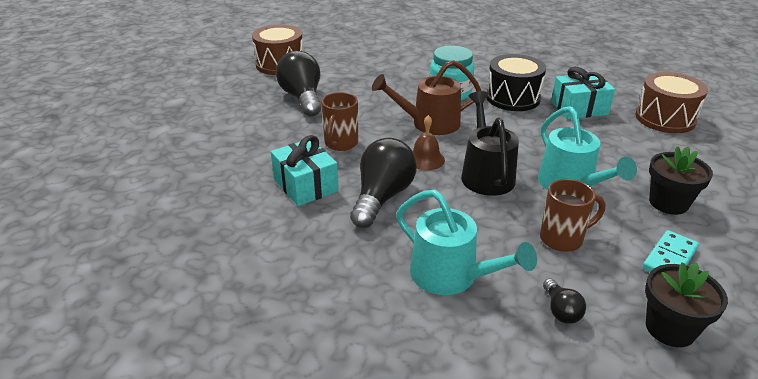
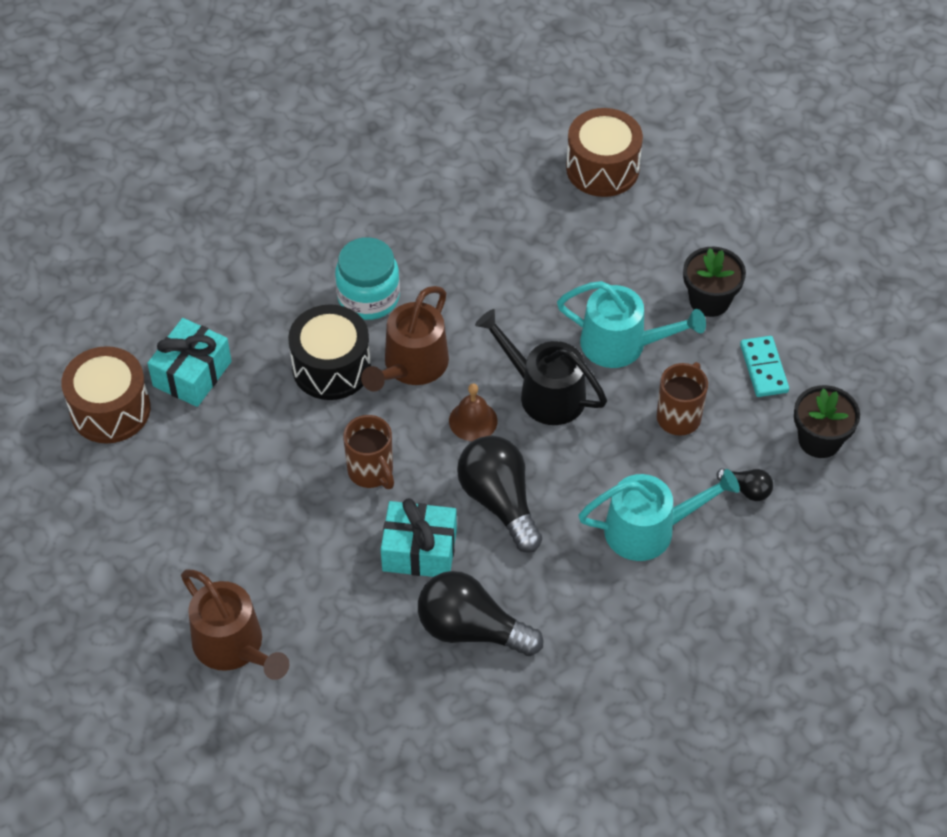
camera: 50 degrees left, 20 degrees up
(164, 156) = (234, 646): none -> brown watering can
(302, 98) = (231, 442): black light bulb -> black light bulb (471, 629)
(513, 98) = (438, 252): black drum -> black drum (331, 367)
(579, 108) = (515, 216): turquoise gift -> turquoise gift (192, 374)

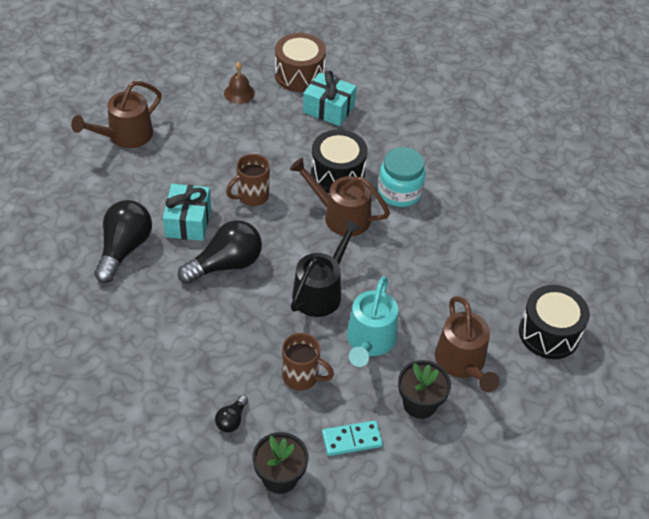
camera: 85 degrees right, 5 degrees down
(473, 421) = (295, 250): brown bell -> brown bell (239, 93)
(602, 168) = (549, 333): brown drum -> black drum
(649, 255) = (462, 363): none -> brown watering can
(649, 529) = (198, 353): turquoise watering can -> none

